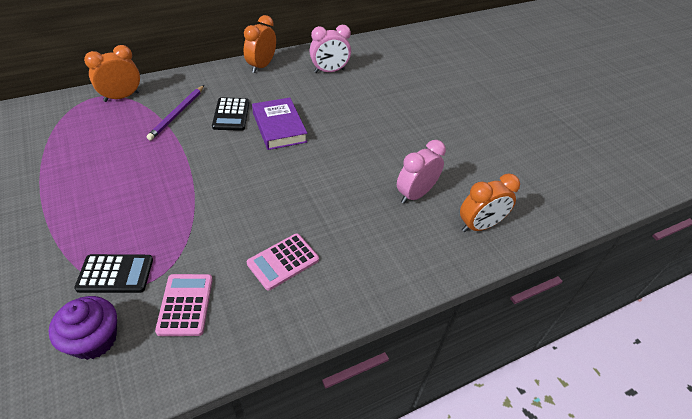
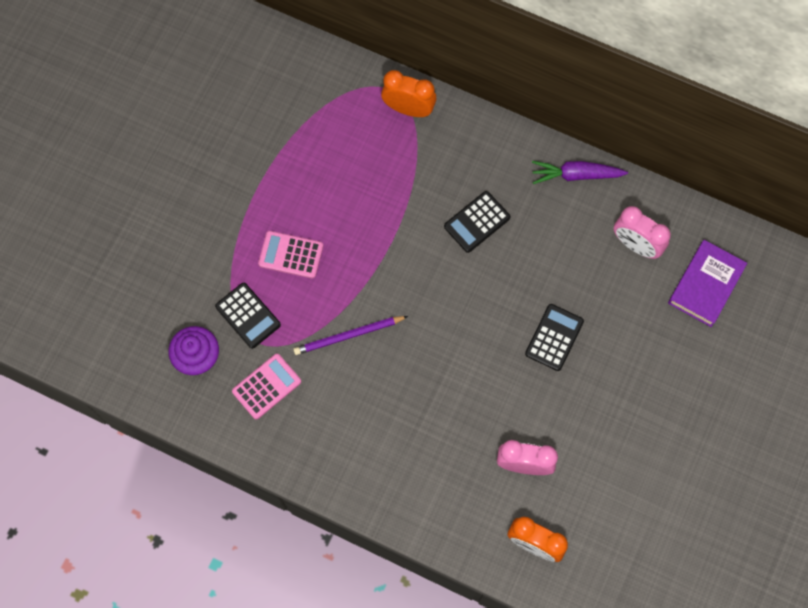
camera: 55 degrees right, 25 degrees up
(177, 113) = (434, 177): purple pencil -> purple pencil (349, 336)
(261, 66) = (576, 175): orange clock -> purple carrot
(279, 127) = (500, 278): purple book -> purple book (705, 285)
(283, 262) = (358, 418): pink calculator -> pink calculator (291, 255)
(344, 129) = (554, 337): none -> black calculator

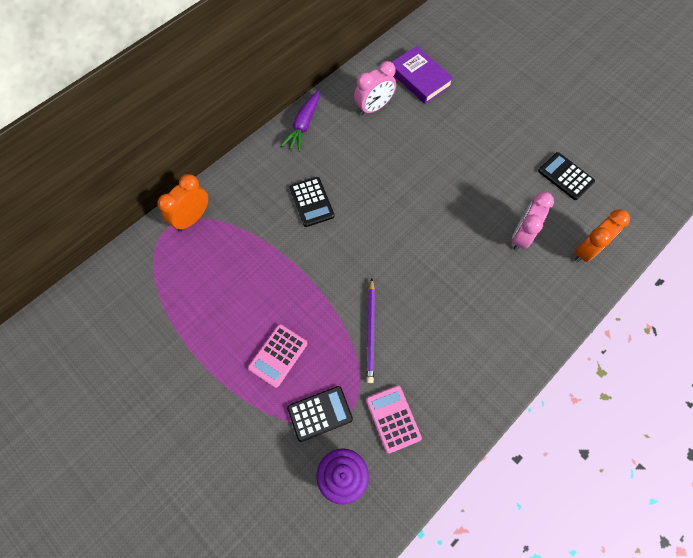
camera: 70 degrees left, 5 degrees down
(554, 337) = (426, 182): black calculator -> black calculator (565, 176)

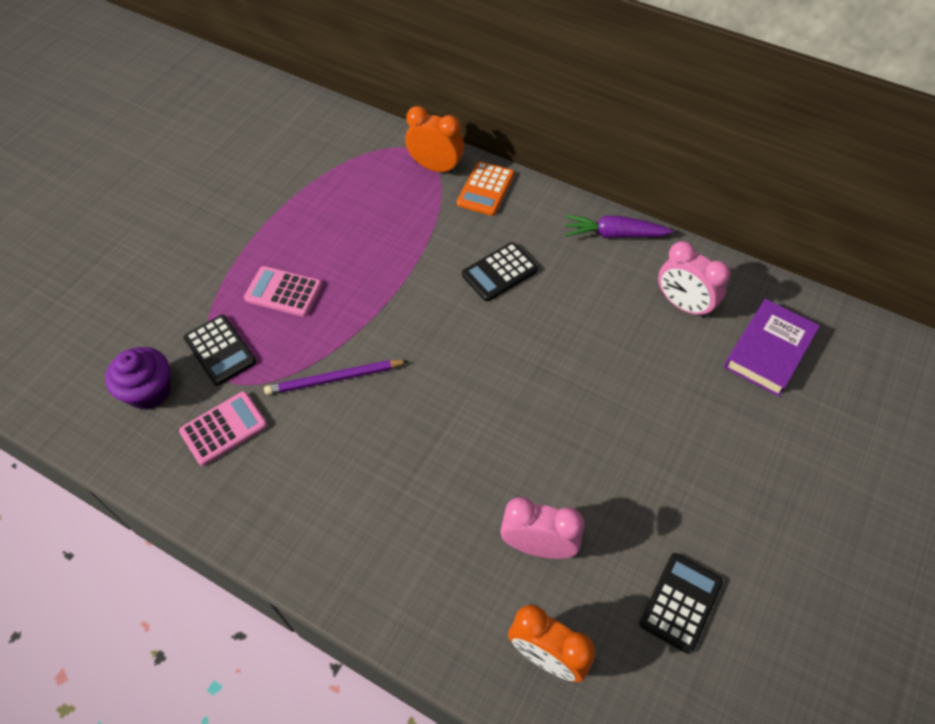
camera: 75 degrees right, 10 degrees down
(230, 190) = (485, 189): none -> orange calculator

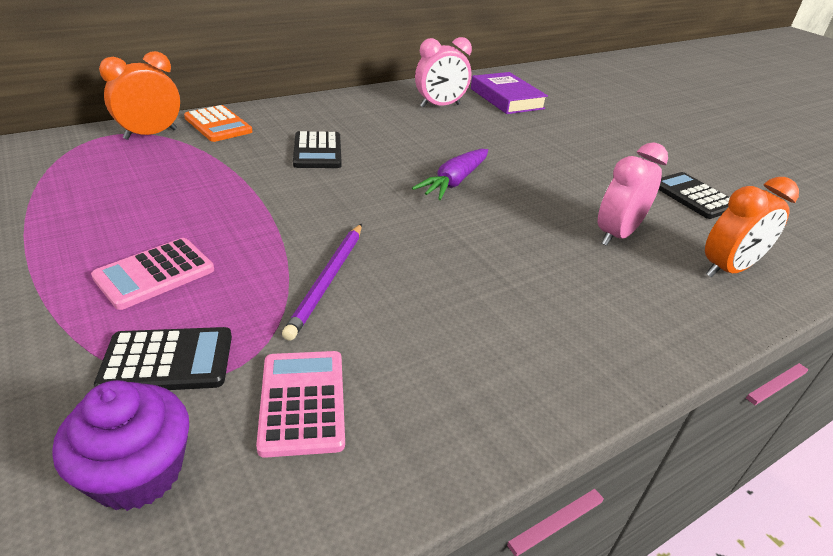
camera: 65 degrees left, 20 degrees down
(614, 234) = (346, 101): purple carrot -> purple carrot (454, 182)

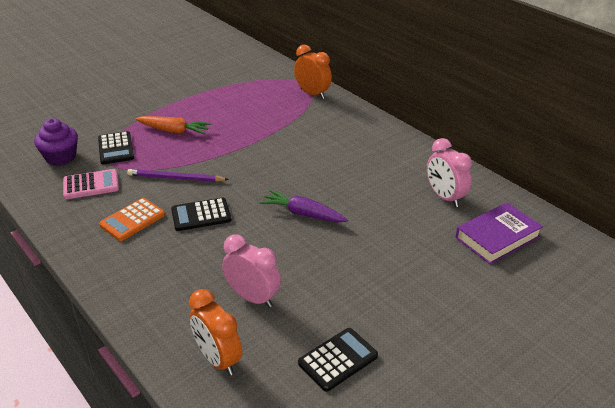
camera: 85 degrees right, 0 degrees up
(155, 274) = (174, 131): pink calculator -> orange carrot
(218, 125) = (339, 110): orange calculator -> orange calculator (132, 220)
(317, 151) = (321, 152): black calculator -> black calculator (201, 215)

